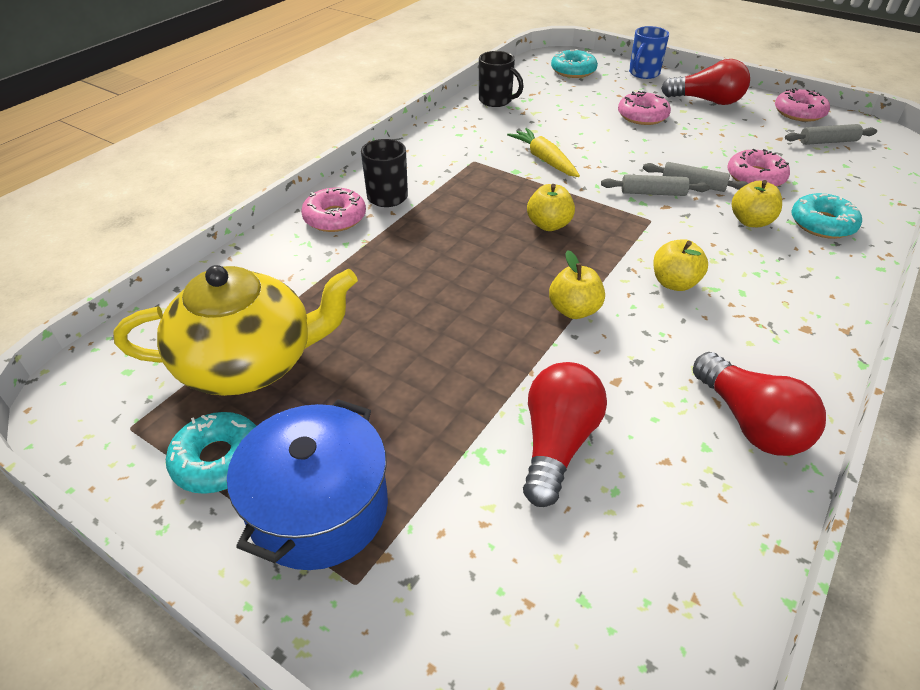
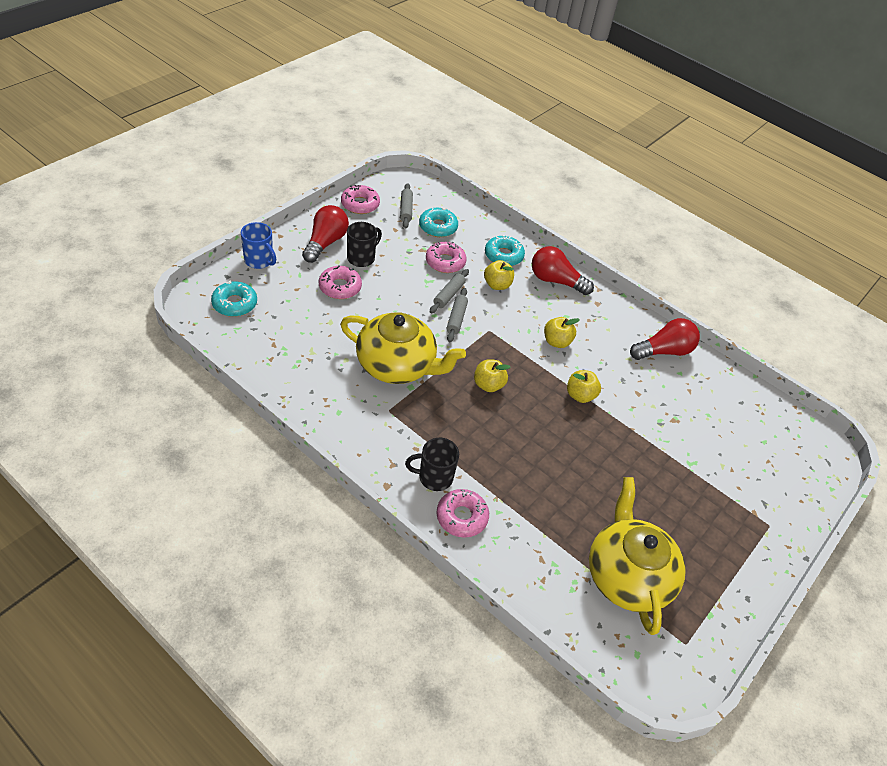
camera: 90 degrees left, 5 degrees up
(219, 460) = (706, 589): turquoise donut -> turquoise donut (438, 227)
(319, 508) = (731, 539): blue pot -> none
(496, 101) = (280, 373): black mug -> black mug (361, 258)
(544, 159) = (397, 365): yellow carrot -> yellow teapot
(557, 443) = (682, 429): red light bulb -> red light bulb (555, 281)

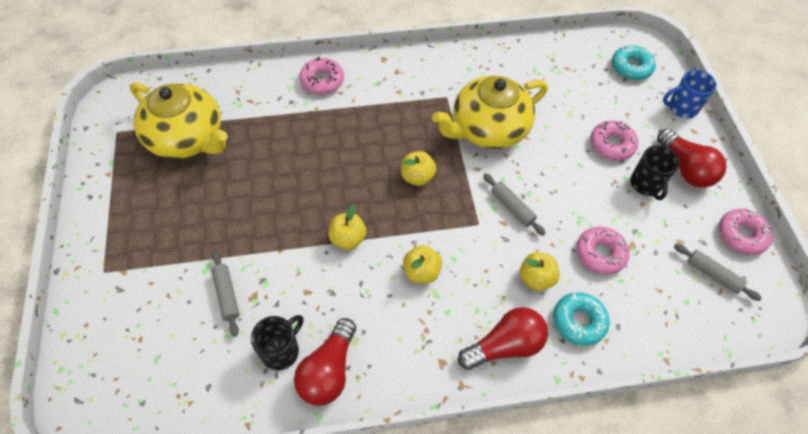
camera: 135 degrees right, 10 degrees up
(434, 477) = (365, 86): black mug -> black mug (281, 351)
(438, 227) = (665, 287): turquoise donut -> none
(448, 295) = (548, 223): grey rolling pin -> grey rolling pin (227, 295)

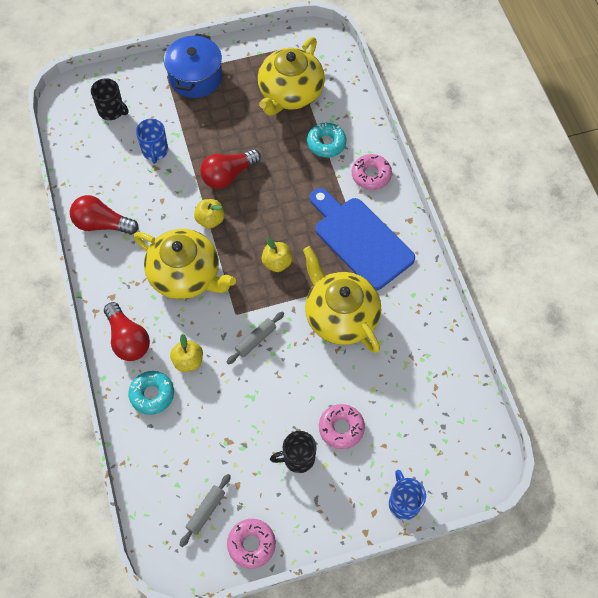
camera: 85 degrees right, 5 degrees up
(121, 237) = (195, 77): none -> blue pot
(227, 295) = (155, 151): grey rolling pin -> blue mug
(281, 351) = (115, 193): black mug -> black mug (112, 111)
(400, 100) = (360, 240): none -> blue cutting board
(421, 272) = (186, 275): yellow apple -> yellow teapot
(600, 253) = (217, 413): pink donut -> none
(631, 67) = (451, 453): turquoise donut -> turquoise donut (326, 143)
(685, 168) = (323, 498): red light bulb -> red light bulb (228, 175)

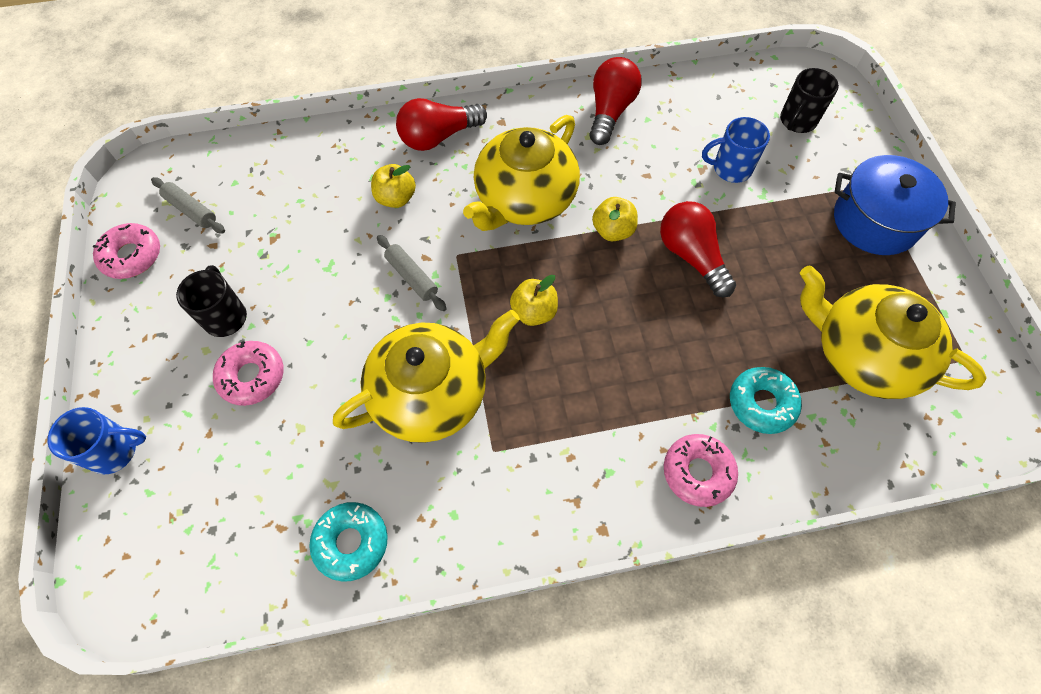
camera: 95 degrees right, 0 degrees up
(152, 394) = (358, 160): turquoise donut -> turquoise donut (351, 542)
(360, 240) = (566, 439): blue cutting board -> none

